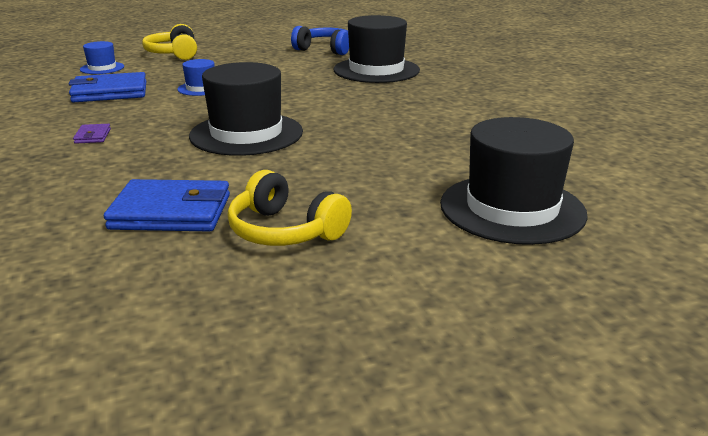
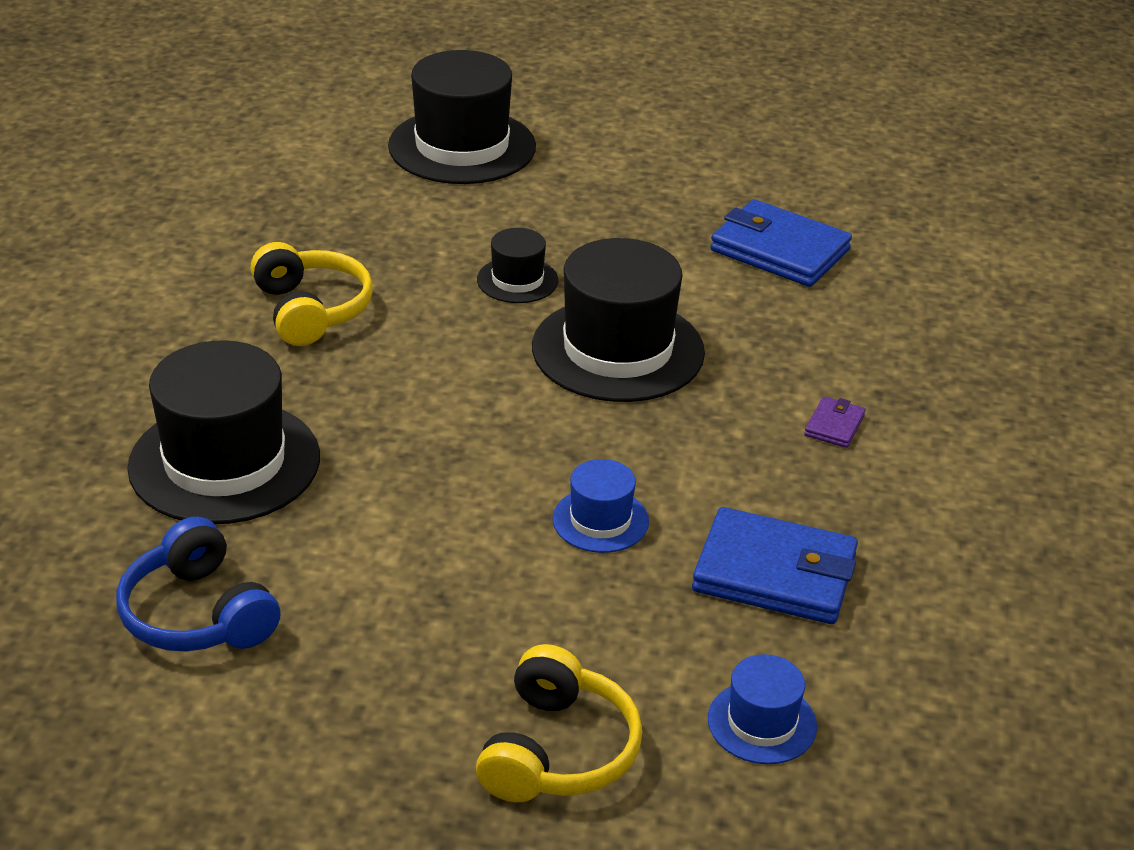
camera: 150 degrees left, 10 degrees up
(285, 231) = (686, 194): yellow headphones -> yellow headphones (311, 310)
(344, 146) = (517, 280): none -> black hat

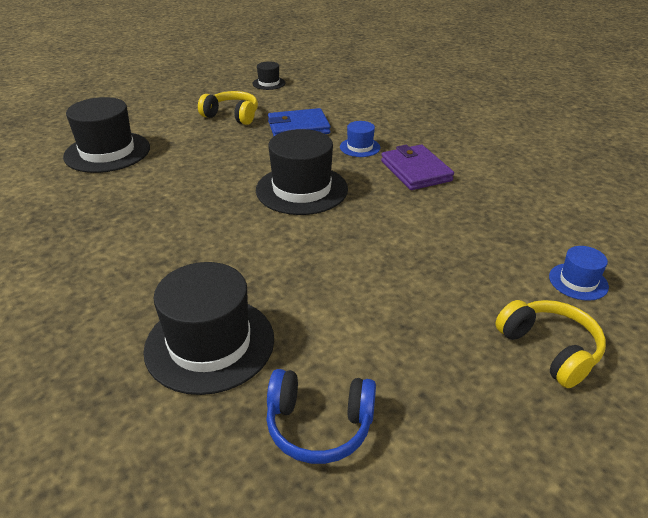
camera: 45 degrees left, 0 degrees up
(311, 310) = (141, 250): yellow headphones -> yellow headphones (232, 116)
(517, 280) = (218, 187): black hat -> black hat (269, 83)
(600, 520) = (405, 252): blue hat -> blue hat (360, 147)
(774, 573) = (488, 229): blue wallet -> none
(834, 425) = (415, 171): purple wallet -> purple wallet, size x2.20

